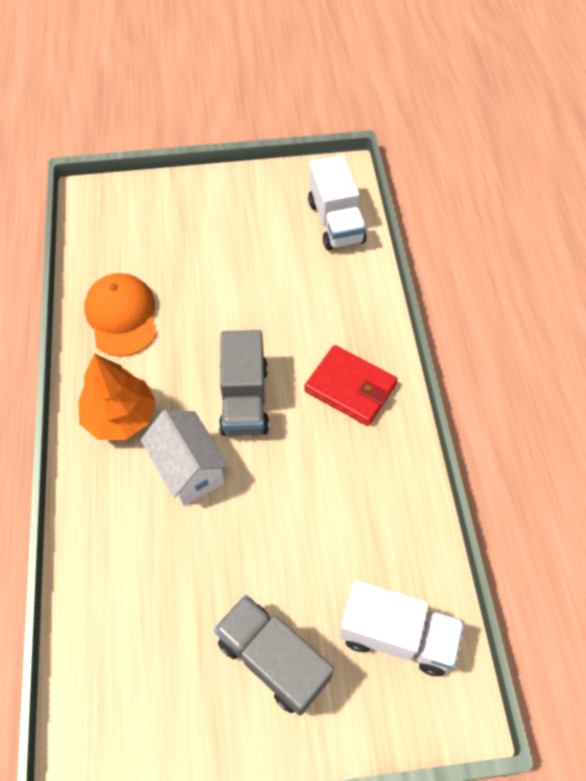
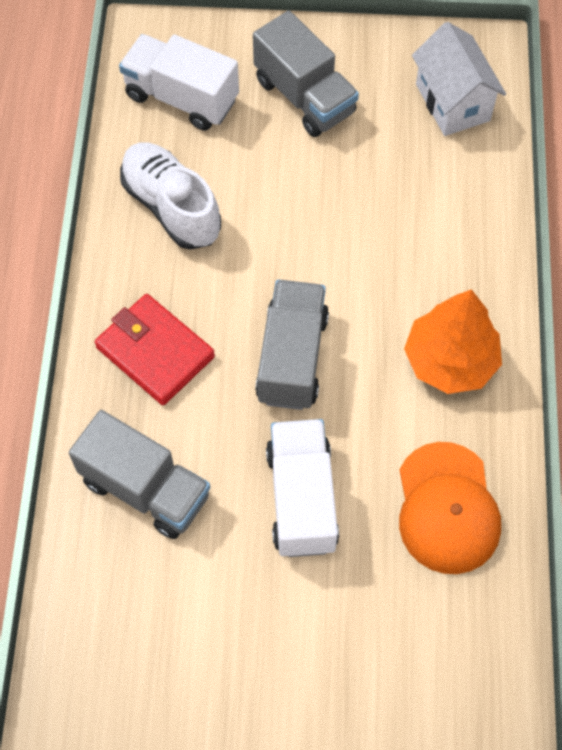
camera: 170 degrees left, 5 degrees up
(189, 470) = (369, 283): white house -> white house (452, 102)
(330, 298) = (145, 488): none -> grey truck
(336, 222) = (100, 629): white truck -> white truck (301, 498)
(372, 513) = (171, 206): none -> white shoe

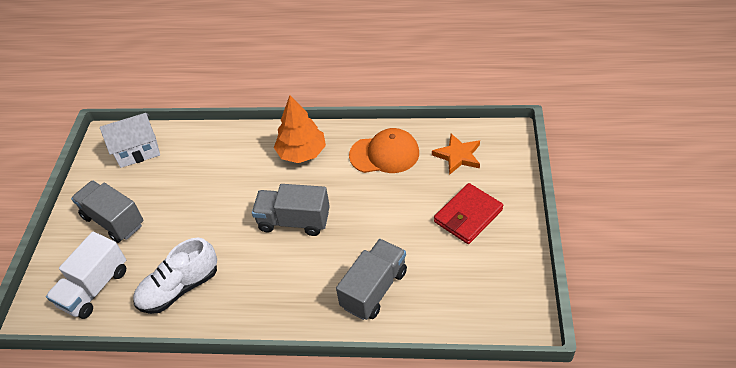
camera: 85 degrees left, 15 degrees down
(155, 352) = (284, 290): red wallet -> red wallet (468, 216)
(301, 498) = (380, 214): white truck -> none
(304, 97) = (113, 221): grey truck -> grey truck turned 105 degrees counterclockwise
(442, 650) = (458, 156): none -> orange star

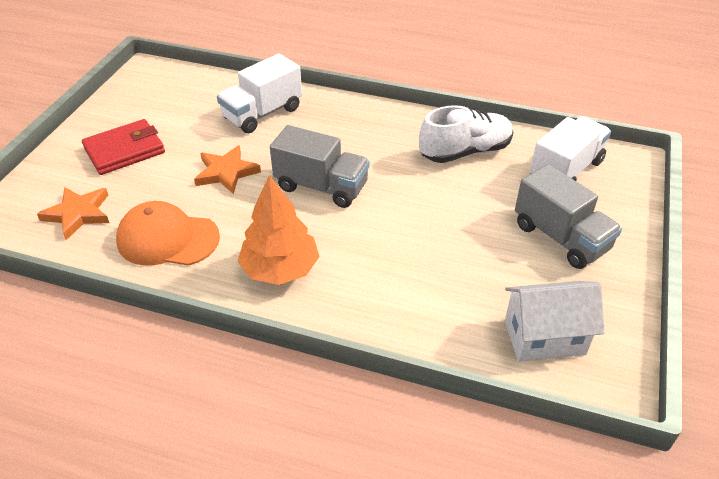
camera: 170 degrees left, 5 degrees down
(373, 215) = (226, 172): none -> orange star
(374, 289) = (262, 113): grey truck -> white truck

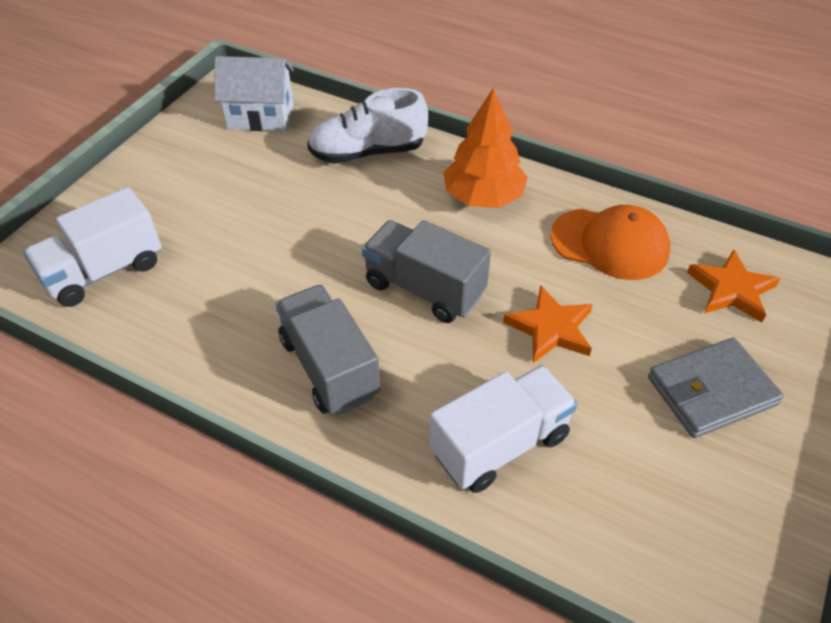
camera: 170 degrees left, 5 degrees up
(124, 150) = (711, 391): red wallet -> grey wallet
(465, 152) = (212, 318): white shoe -> white shoe (368, 152)
(560, 237) = (179, 192): grey truck -> grey truck (329, 367)

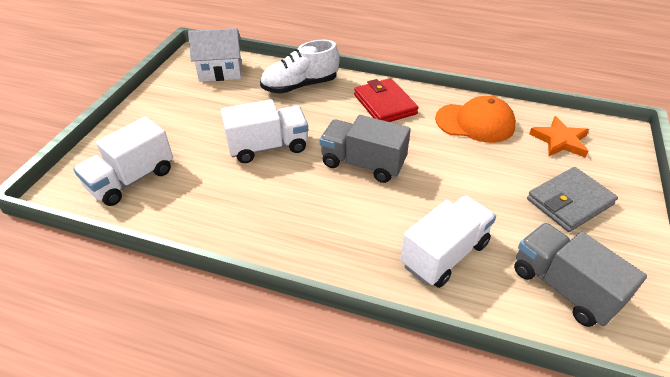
camera: 10 degrees left, 5 degrees down
(297, 245) = (268, 147): none -> white truck
(329, 367) = (312, 221): grey truck -> grey truck (563, 287)
(483, 197) = (384, 104): orange tree -> red wallet
(550, 328) = (454, 177): orange star -> none

